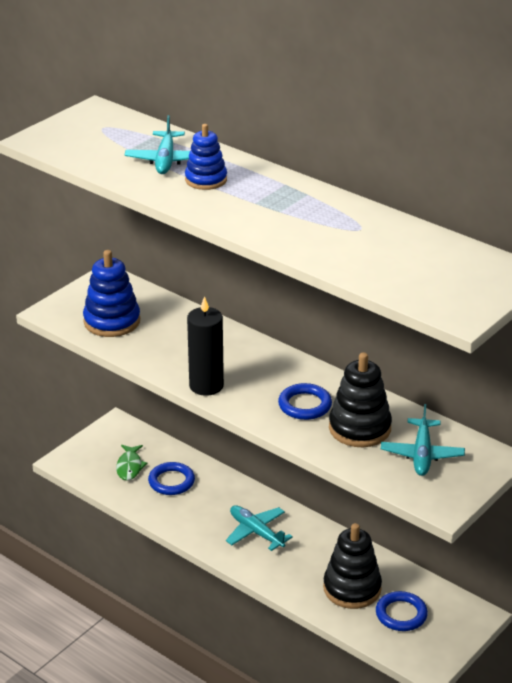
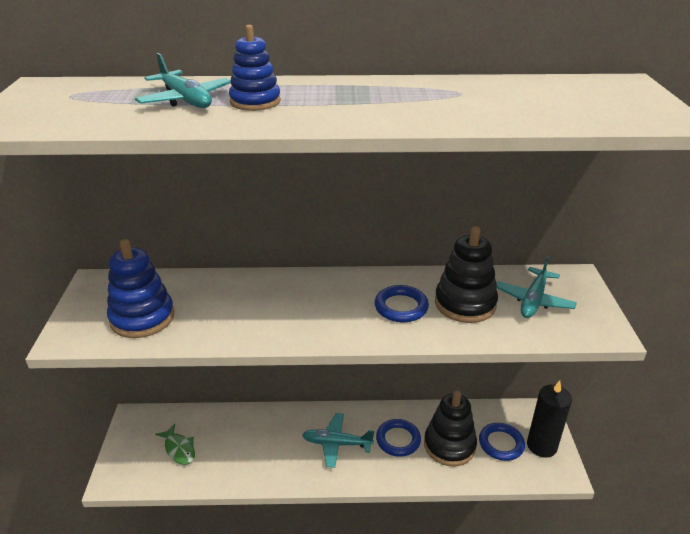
camera: 40 degrees left, 0 degrees up
(171, 481) = (227, 441): blue ring -> blue ring (398, 440)
(206, 386) = (301, 332): black candle -> black candle (541, 446)
(422, 454) = (533, 300): turquoise plane -> turquoise plane turned 60 degrees clockwise

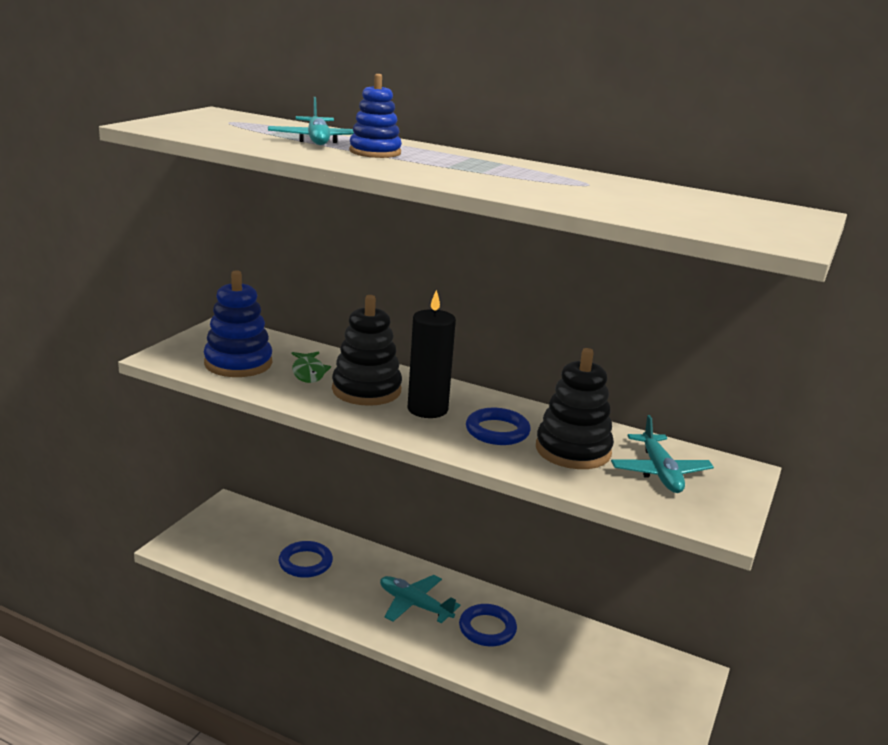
camera: 25 degrees right, 10 degrees down
(179, 449) = (251, 547): green fish -> green fish (308, 372)
(449, 445) = (545, 658): black stacking toy -> black stacking toy (366, 390)
(501, 444) = (612, 682): blue ring -> blue ring (305, 563)
(533, 300) = (660, 472): turquoise plane -> turquoise plane turned 60 degrees counterclockwise
(541, 446) = (664, 705): black candle -> black candle (427, 409)

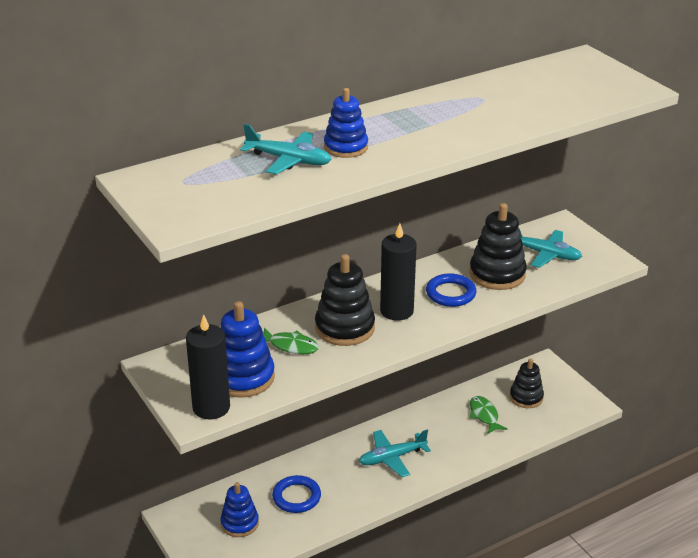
camera: 55 degrees left, 10 degrees up
(181, 361) = (211, 407): none -> black candle
(245, 542) = (239, 523): none -> blue stacking toy
(487, 629) = (443, 433): blue ring -> none
(549, 651) = (484, 415): none -> green fish
(617, 676) = (526, 397): none -> black stacking toy

